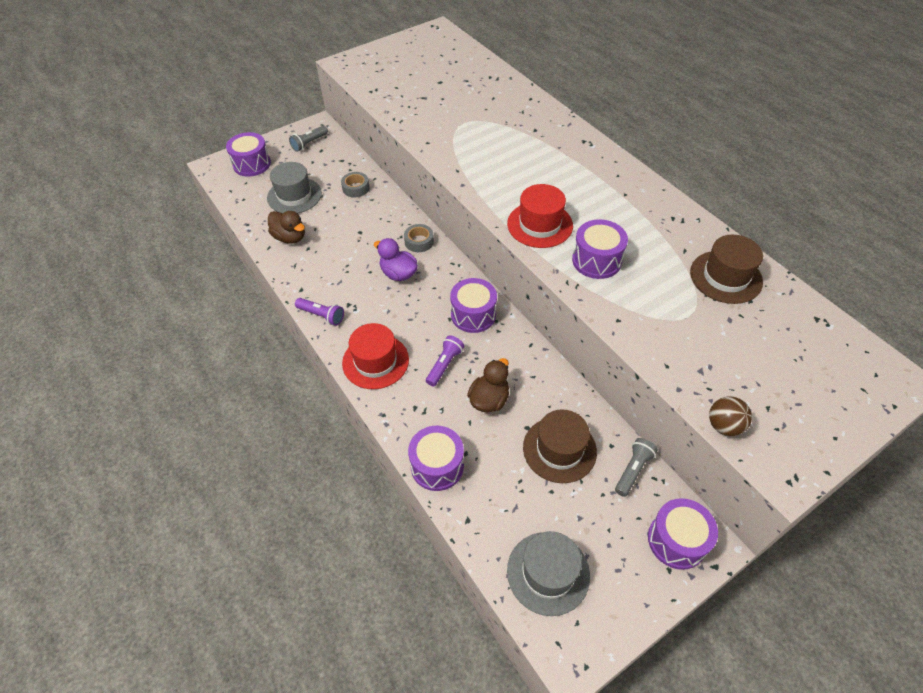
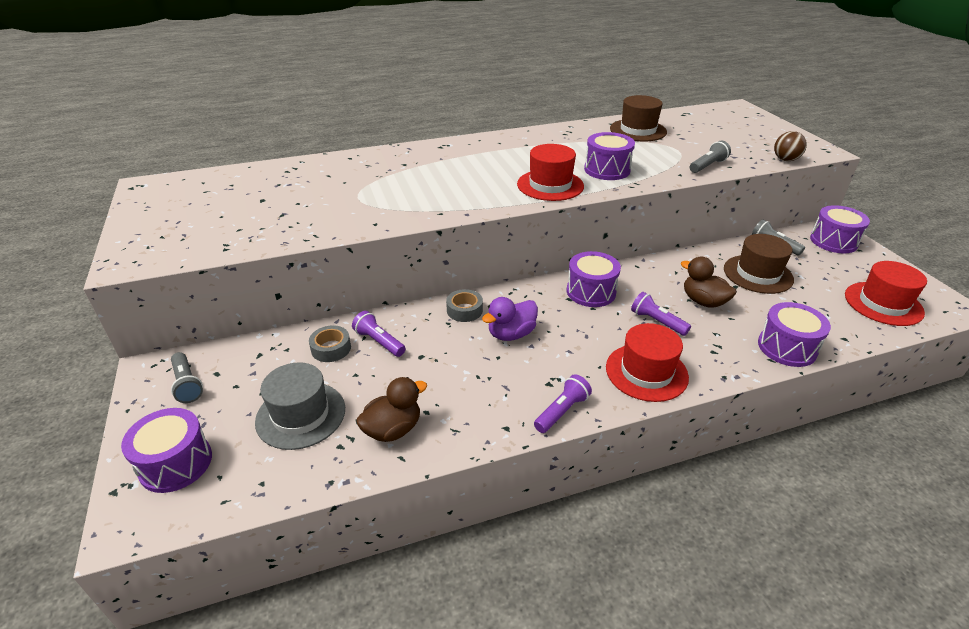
camera: 75 degrees left, 15 degrees down
(369, 208) = (379, 342): none -> purple flashlight
(548, 573) = (883, 304): grey hat -> red hat
(656, 344) = (708, 166): none -> grey flashlight

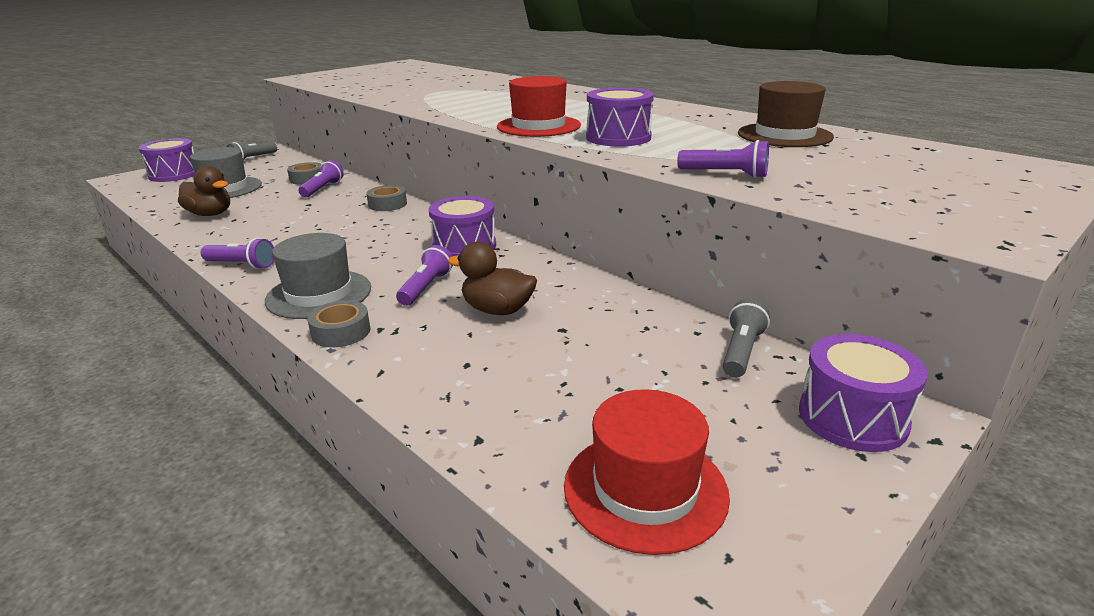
camera: 65 degrees right, 10 degrees down
(511, 334) = (359, 226): purple duck -> none
(646, 372) = (319, 294): red hat -> grey hat
(703, 301) = (497, 310): brown duck -> brown duck turned 90 degrees counterclockwise
(708, 166) = (725, 174): grey flashlight -> purple flashlight
(713, 369) = (341, 332): none -> grey tape
(758, 274) = (618, 344): brown hat -> none
(785, 160) = (863, 215): brown ball -> none
(787, 347) = (418, 383): purple drum -> none

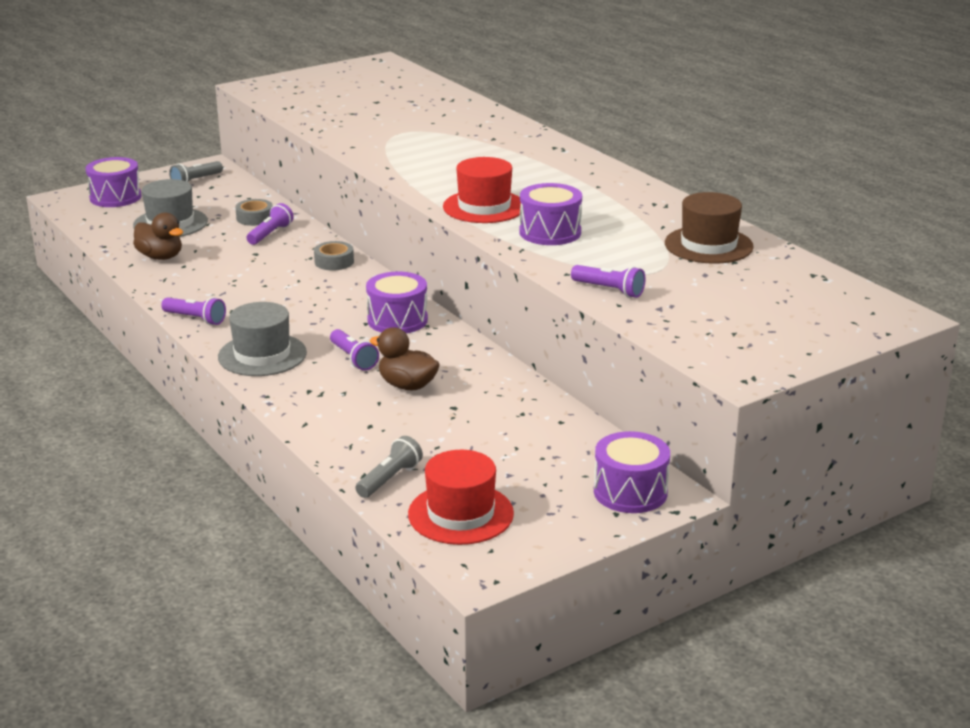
camera: 10 degrees right, 0 degrees up
(341, 332) = (278, 390): grey tape -> none
(426, 287) = (353, 358): purple flashlight -> purple flashlight turned 120 degrees clockwise
(741, 352) = (585, 440): grey flashlight -> grey flashlight (390, 479)

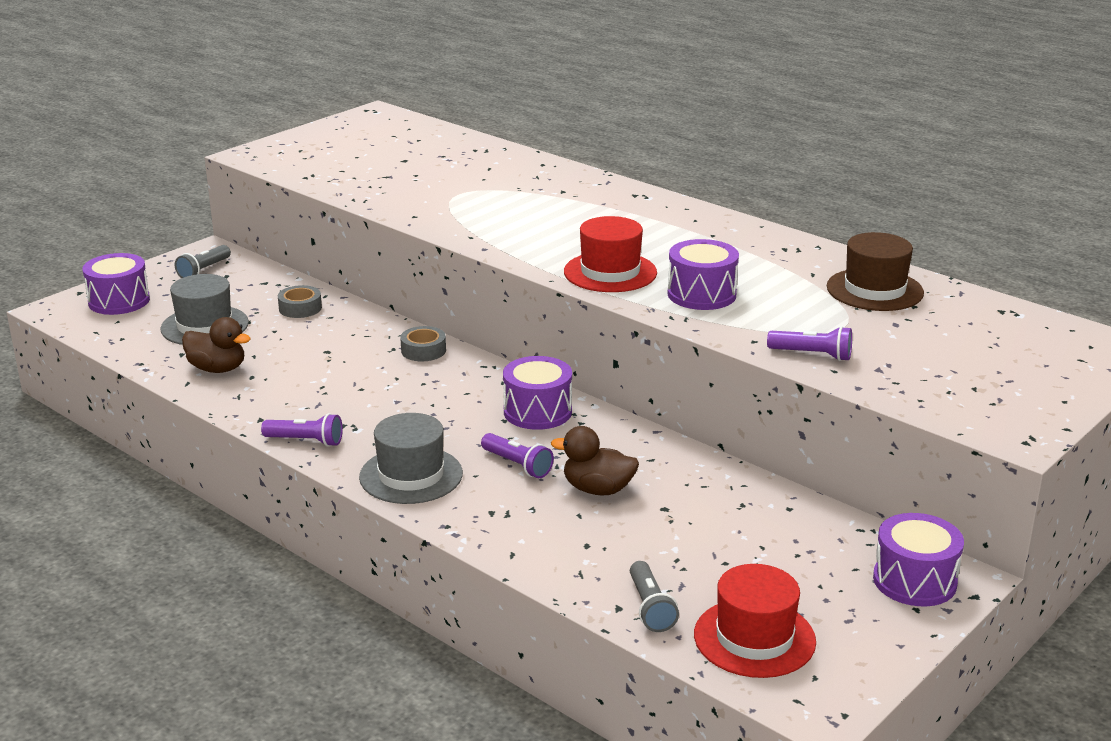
camera: 15 degrees left, 0 degrees up
(270, 234) = (330, 325): purple flashlight -> none
(390, 479) = (650, 608): grey flashlight -> grey flashlight turned 150 degrees clockwise

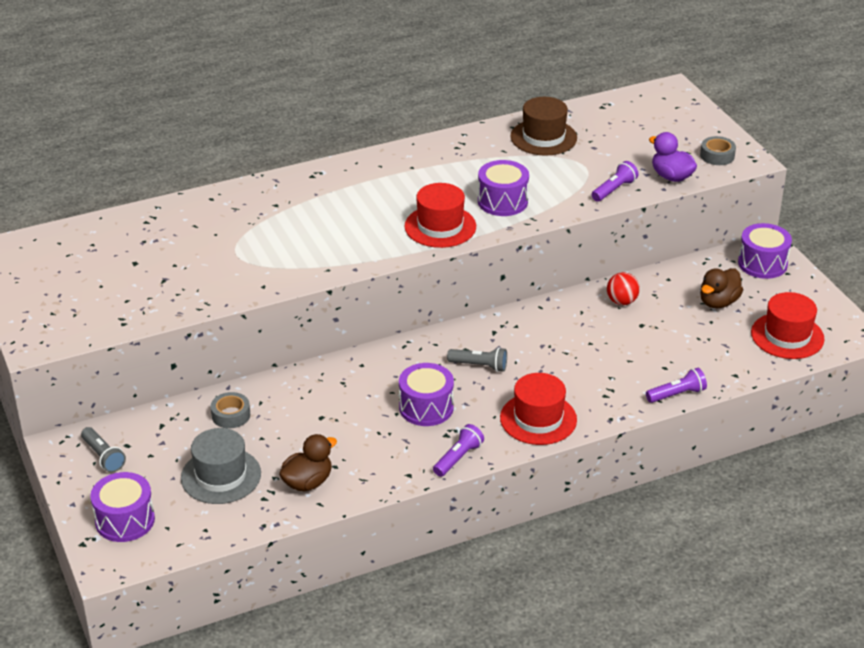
camera: 65 degrees left, 10 degrees up
(411, 475) = (538, 419): grey hat -> red hat
(423, 350) = (358, 368): grey tape -> grey tape (717, 156)
(517, 465) = (554, 369): purple flashlight -> purple flashlight (677, 394)
(537, 412) = (489, 340): purple drum -> purple drum (426, 407)
(597, 489) = (604, 344): brown duck -> brown duck (718, 302)
(650, 608) = (741, 363): grey flashlight -> grey flashlight (479, 366)
(701, 483) = (622, 301): none -> red ball
(895, 387) = (671, 176): none -> purple duck

